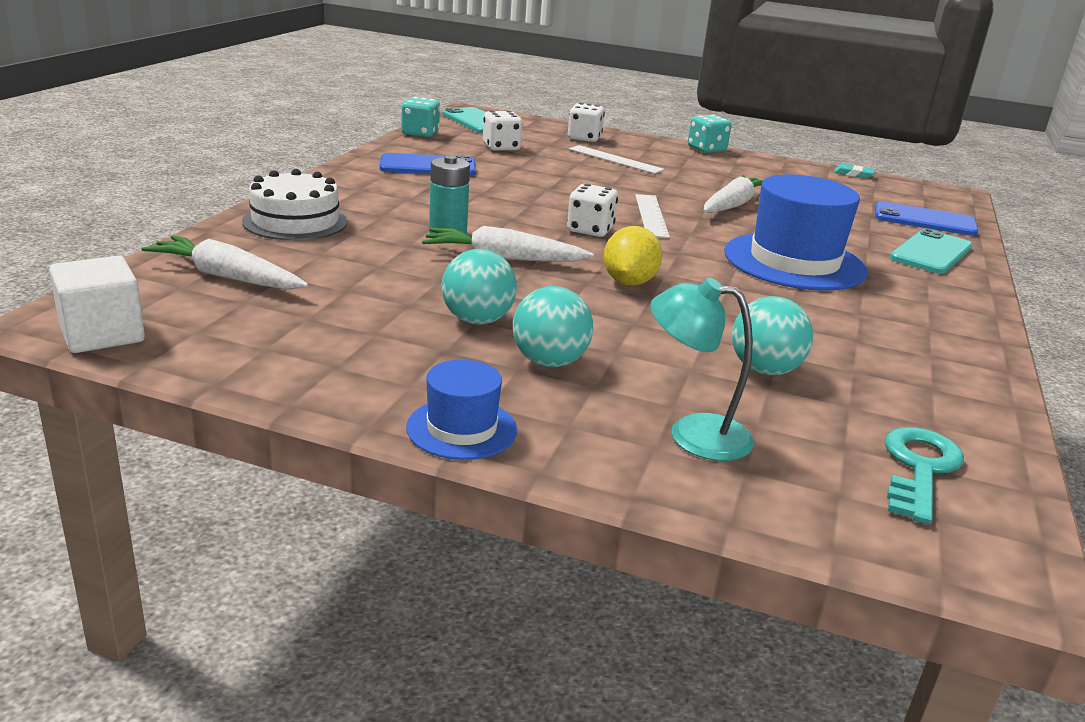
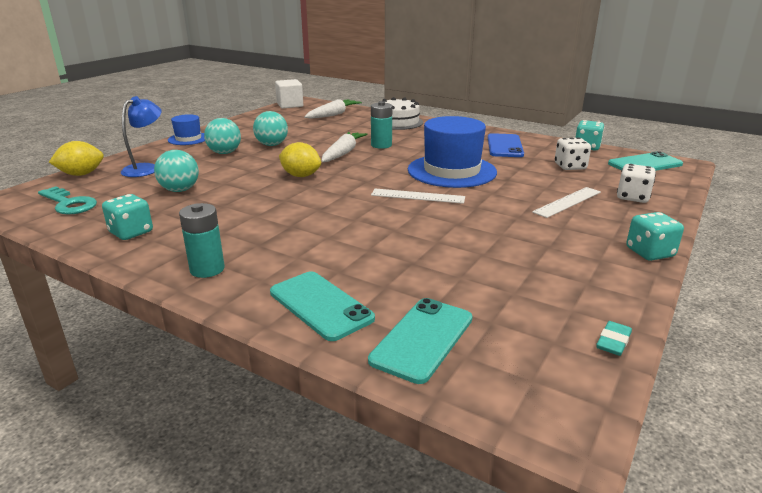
camera: 105 degrees right, 0 degrees up
(590, 230) = (386, 175): white dice -> none
(693, 434) = (146, 168): turquoise lamp -> blue lamp
(732, 205) = (450, 231): white carrot -> none
(787, 514) = (81, 174): none -> yellow lemon
(794, 262) = (317, 229): blue hat -> blue hat (451, 171)
(924, 220) = (422, 339): blue phone -> turquoise phone
(932, 375) = (131, 232): none -> turquoise dice
(945, 308) = (207, 269): none -> turquoise battery

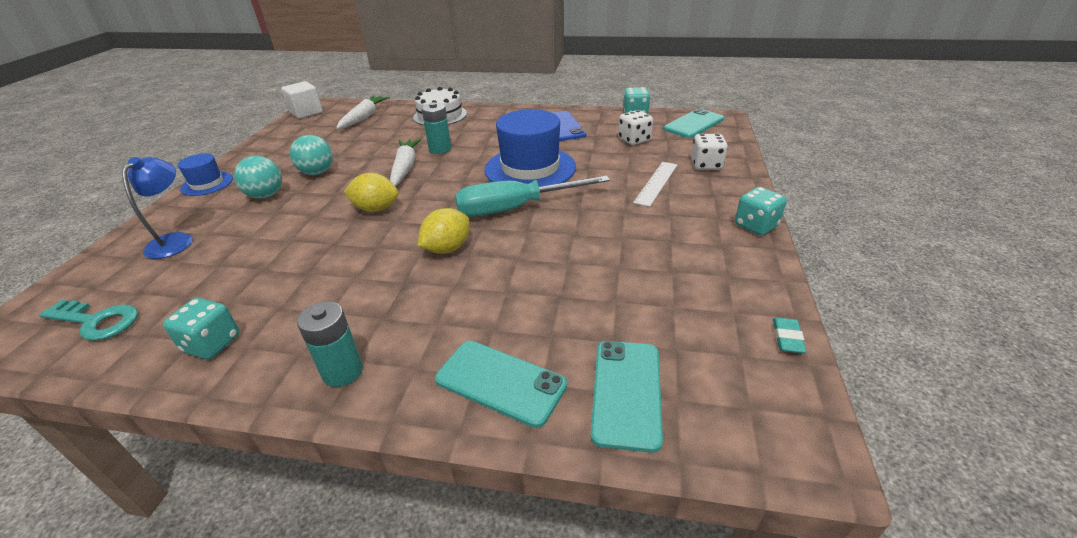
camera: 20 degrees left, 10 degrees up
(81, 174) = (87, 269): yellow lemon -> yellow lemon (447, 248)
(180, 190) = (240, 263): turquoise ball -> none
(418, 196) = (515, 208): white ruler -> turquoise screwdriver

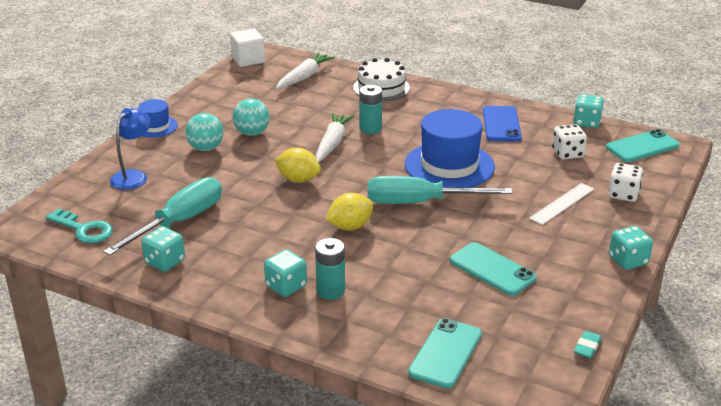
camera: 15 degrees right, 5 degrees down
(233, 284) = (179, 222): none -> turquoise screwdriver
(342, 371) = (253, 298): turquoise battery -> turquoise battery (330, 291)
(385, 342) = (286, 286): none -> turquoise dice
(500, 382) = (360, 328): turquoise phone -> turquoise phone (492, 269)

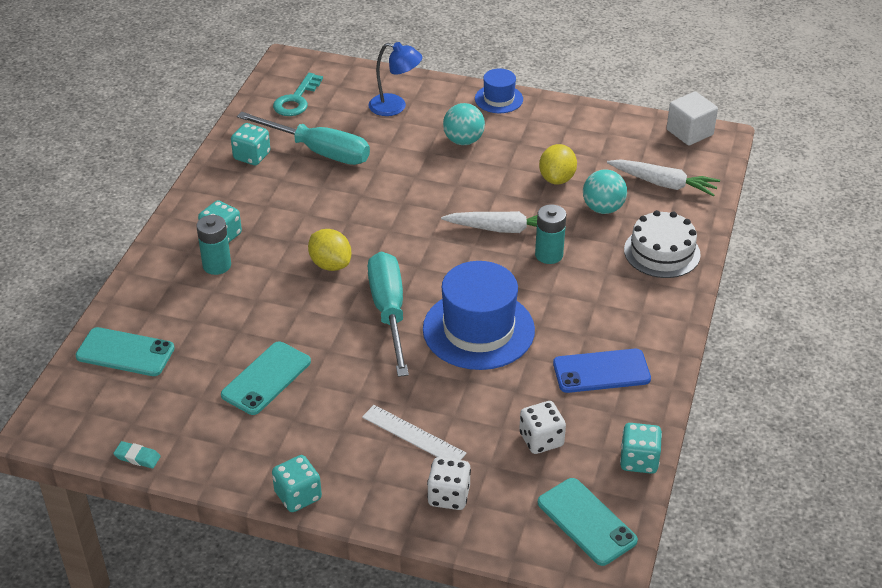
camera: 80 degrees right, 10 degrees up
(252, 133) = (507, 166): turquoise ball -> turquoise ball (603, 208)
(298, 179) = (416, 215): yellow lemon -> yellow lemon (557, 179)

